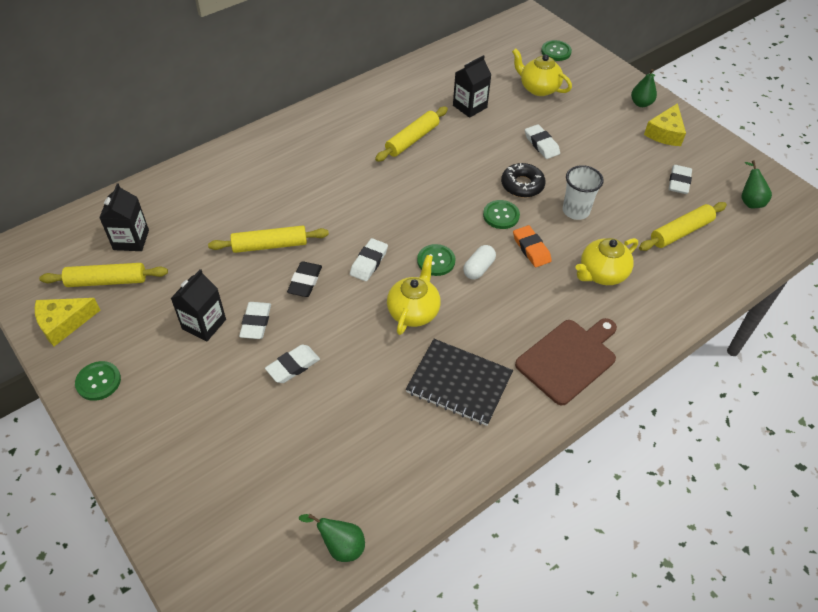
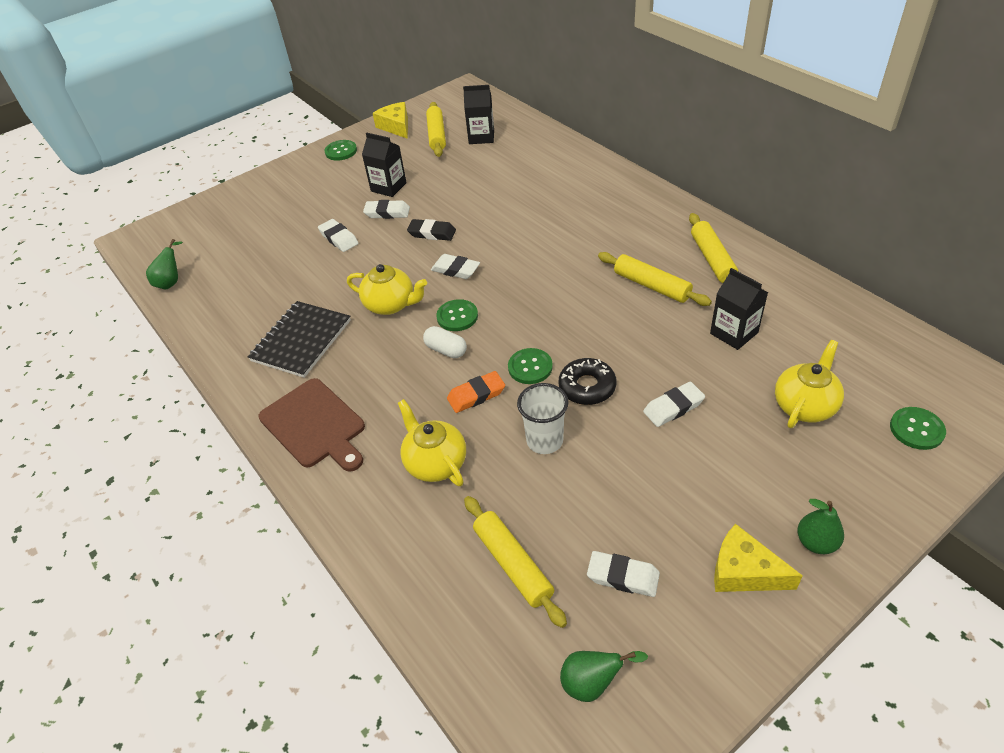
camera: 95 degrees right, 5 degrees down
(270, 245) = (477, 207): yellow rolling pin -> yellow rolling pin (712, 259)

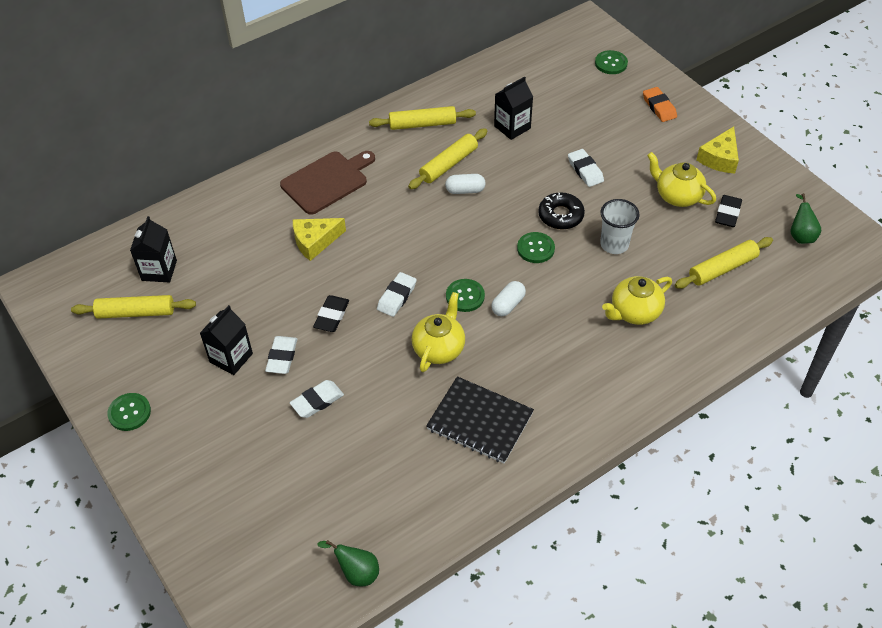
camera: 90 degrees left, 5 degrees up
(315, 425) = (591, 399): brown cutting board -> brown cutting board (327, 181)
(396, 126) = (95, 355): yellow cheese -> yellow cheese (315, 241)
(476, 395) = (564, 285): orange eraser -> orange eraser (659, 107)
(613, 302) = (465, 190): none -> white capsule
(623, 576) = (727, 213): white eraser -> black eraser
(804, 405) = (587, 106): yellow teapot -> yellow teapot (677, 196)
(816, 542) = (697, 124): green pear -> none

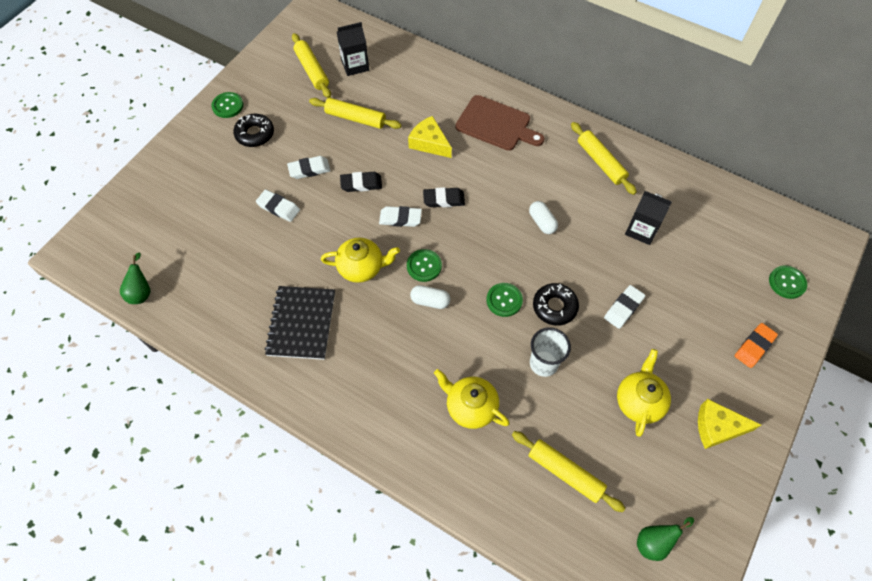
camera: 65 degrees right, 10 degrees up
(194, 396) = (255, 134): none -> black donut
(231, 358) = (296, 140): black carton -> none
(448, 164) = (565, 199): yellow rolling pin -> yellow rolling pin (355, 118)
(727, 213) = (642, 457): black eraser -> black eraser (444, 199)

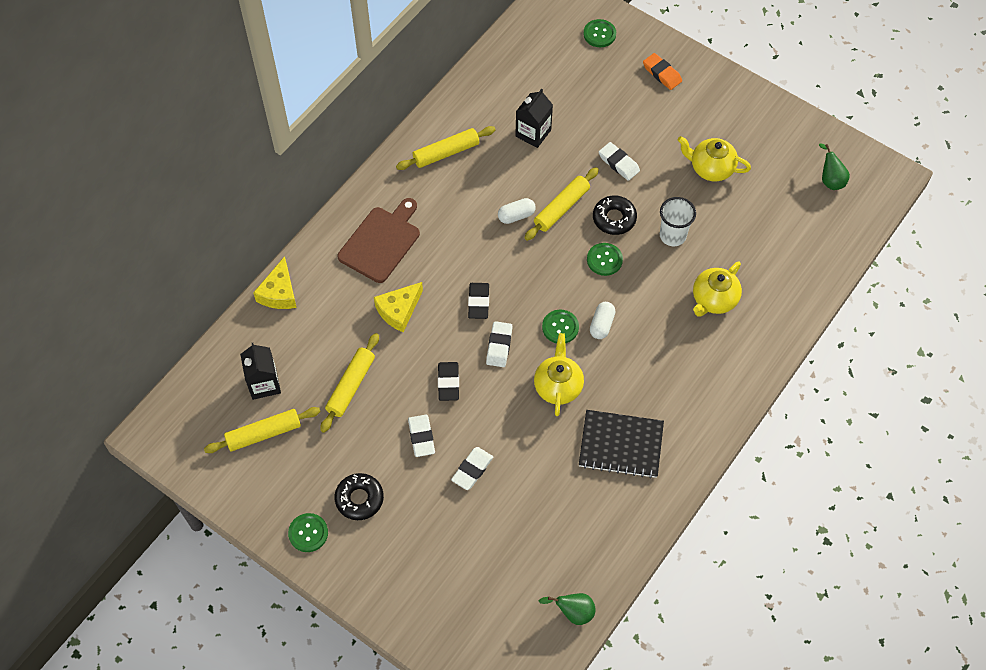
camera: 85 degrees left, 0 degrees up
(565, 472) = (774, 233): yellow rolling pin -> yellow rolling pin (561, 208)
(717, 427) = (735, 117): yellow cheese -> yellow cheese (279, 293)

